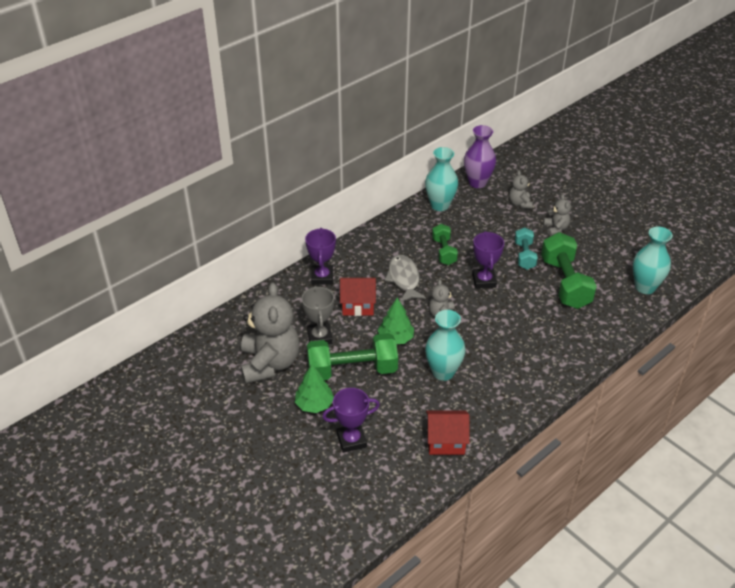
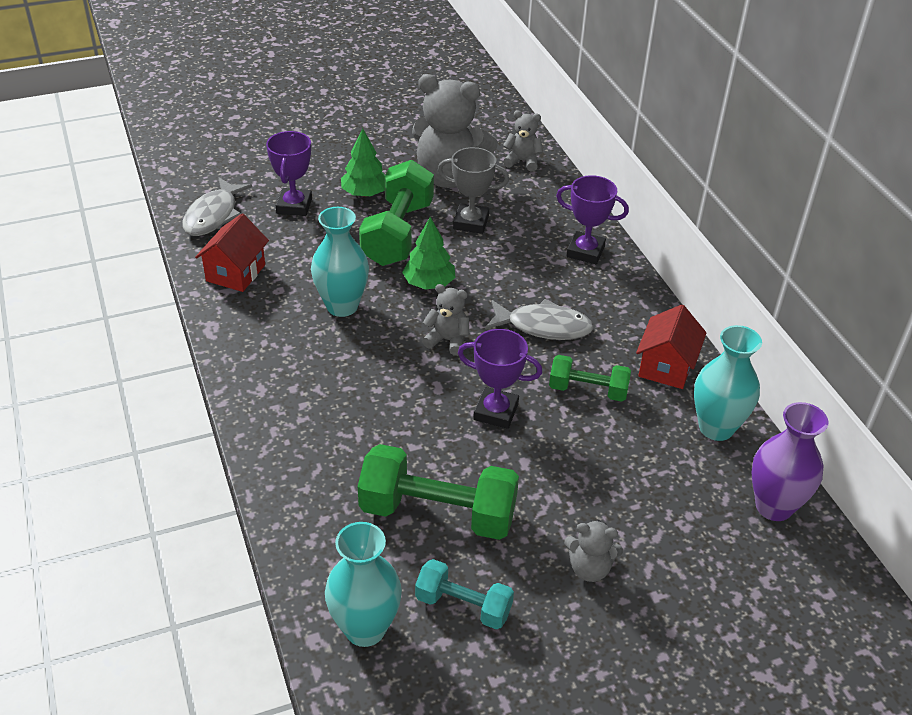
camera: 110 degrees right, 0 degrees up
(358, 305) = (511, 268): red house -> red house (666, 367)
(390, 486) = (213, 215): none -> grey fish
(519, 203) = (687, 545): grey teddy bear -> grey teddy bear (522, 161)
(524, 256) = (533, 488): turquoise dumbbell -> turquoise dumbbell (463, 605)

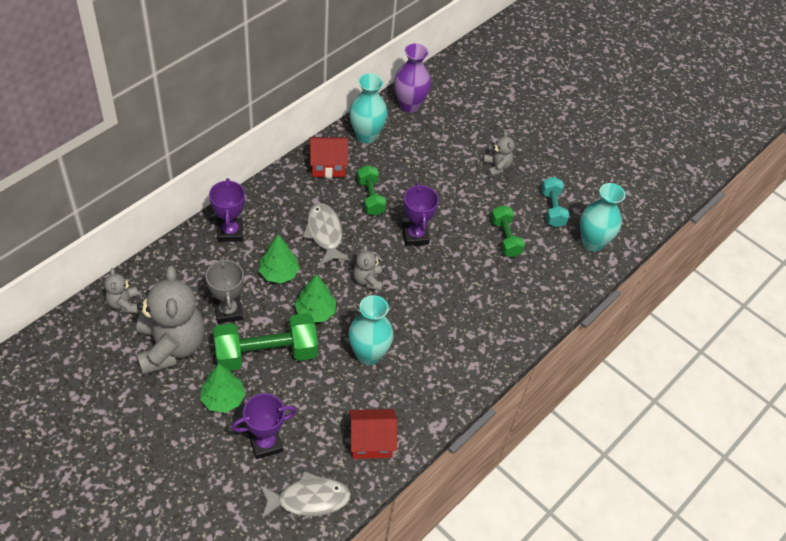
camera: 120 degrees left, 10 degrees up
(438, 513) = (505, 238): green dumbbell -> green dumbbell, size x0.57
(502, 271) = (279, 273): none -> green tree

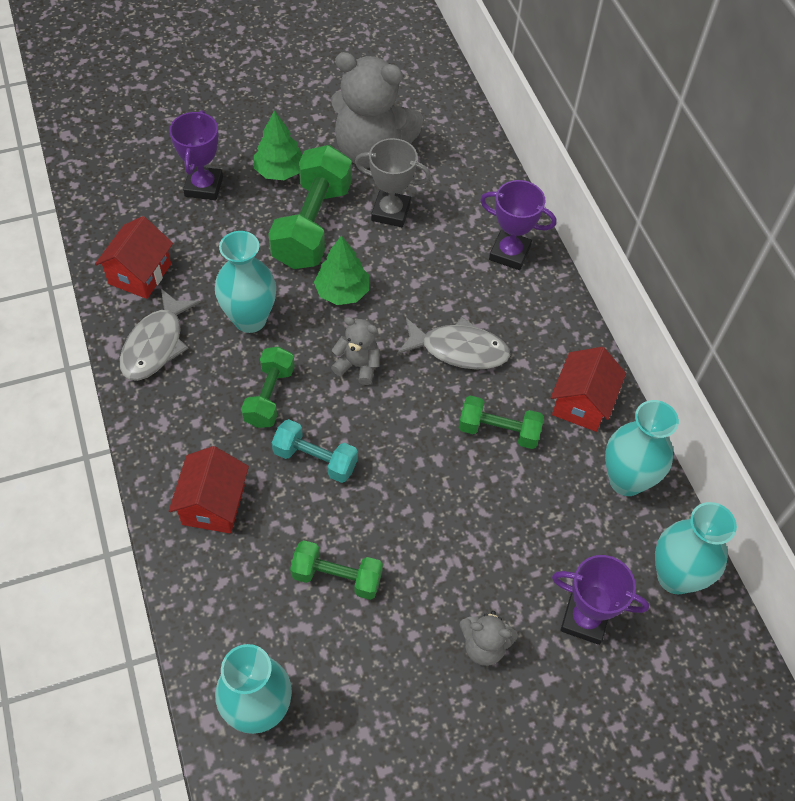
camera: 120 degrees right, 5 degrees up
(124, 304) = (451, 131): grey teddy bear -> none
(279, 273) = (420, 278): green tree -> none
(309, 499) = (118, 197): grey fish -> grey fish (156, 344)
(409, 105) = (675, 576): purple vase -> turquoise vase
(415, 236) = (402, 456): purple trophy -> purple trophy (584, 619)
(418, 317) = (269, 396): none -> green dumbbell
(505, 312) = (213, 504): none -> red house
(552, 209) = (356, 686): turquoise dumbbell -> turquoise dumbbell (315, 459)

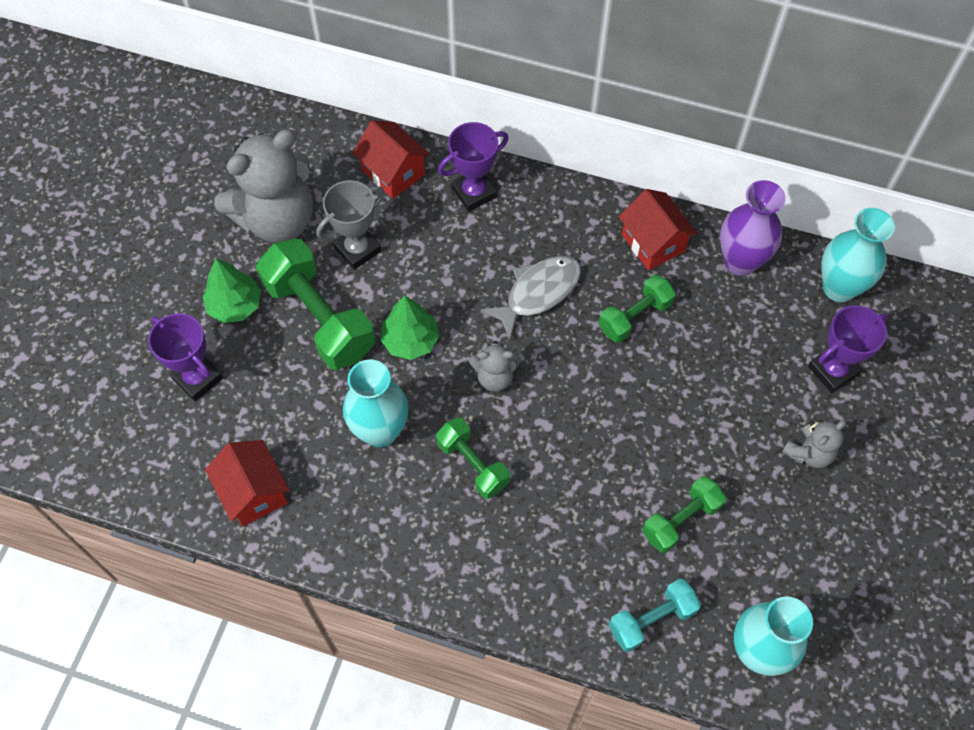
camera: 50 degrees left, 5 degrees up
(156, 344) = (345, 525): grey fish -> none
(213, 504) = (547, 574): red house -> red house (393, 172)
(315, 459) = (561, 468): turquoise dumbbell -> turquoise dumbbell (651, 619)
(358, 365) = (495, 377): grey teddy bear -> grey teddy bear turned 150 degrees counterclockwise
(626, 480) = (740, 261): turquoise vase -> purple vase

